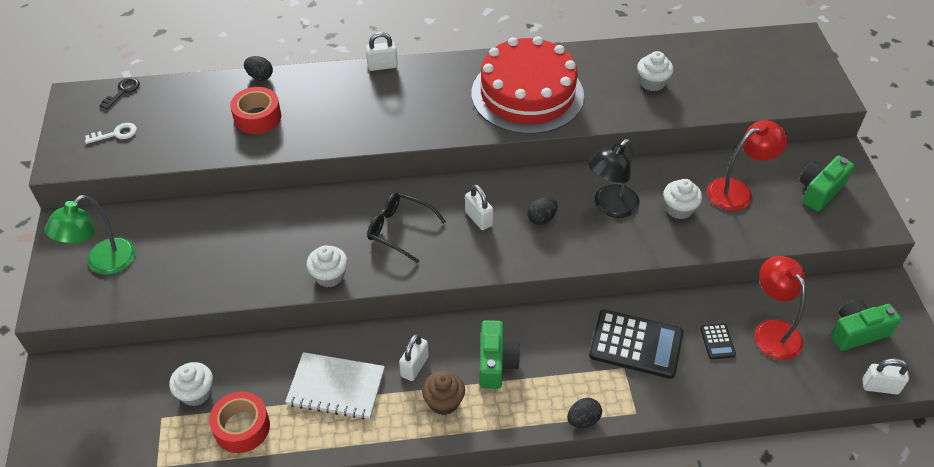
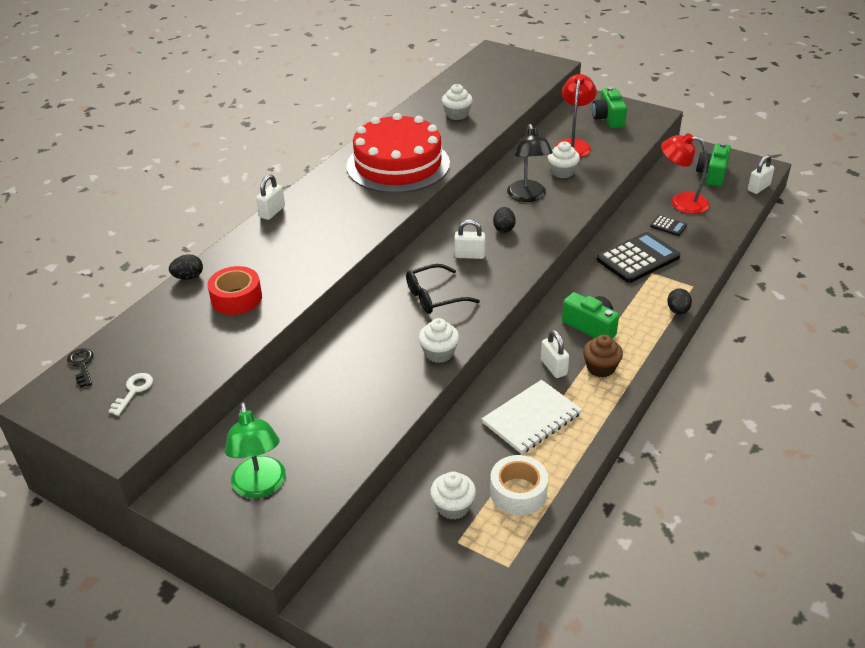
camera: 50 degrees left, 10 degrees down
(242, 427) = (518, 492): red tape -> white tape

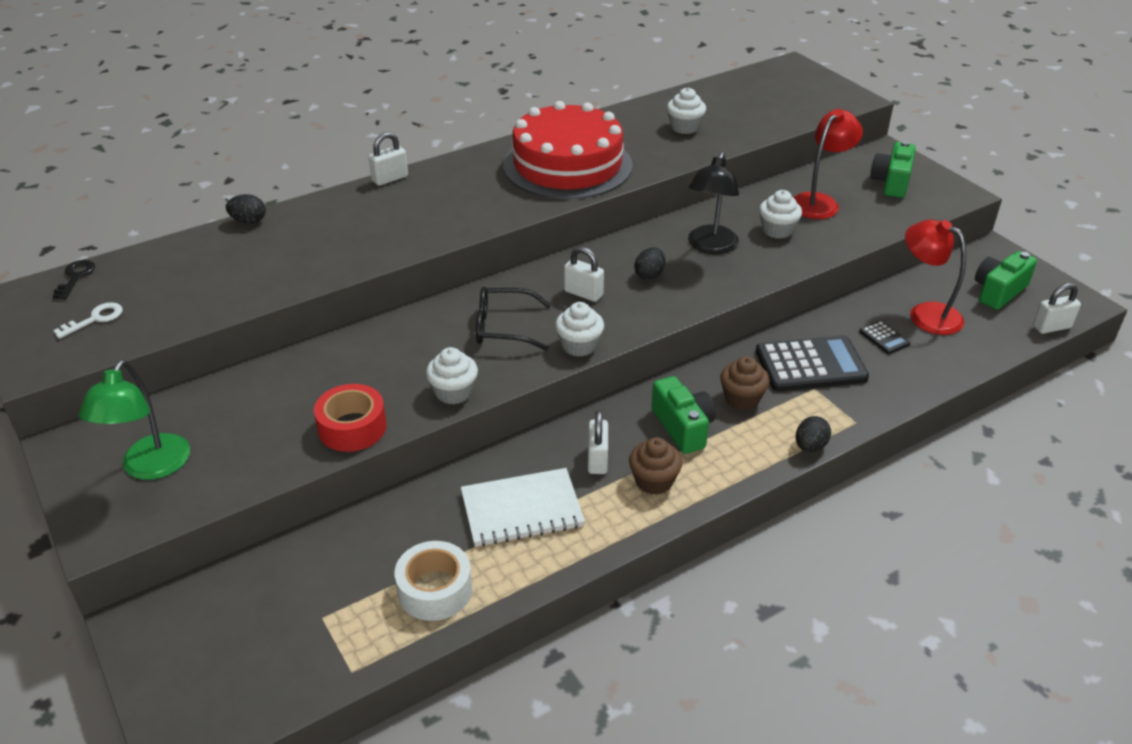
camera: 25 degrees right, 0 degrees up
(236, 298) = (273, 258): red tape -> red tape (352, 427)
(453, 507) = (351, 576): white cupcake -> white cupcake (579, 345)
(612, 294) = (742, 398): none -> brown cupcake

